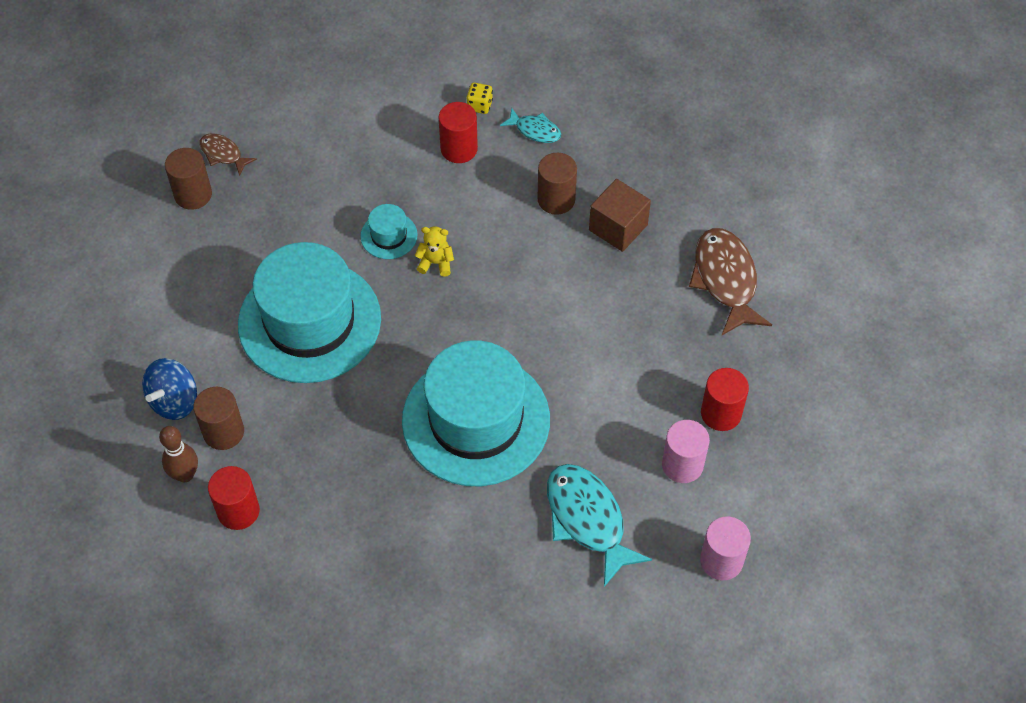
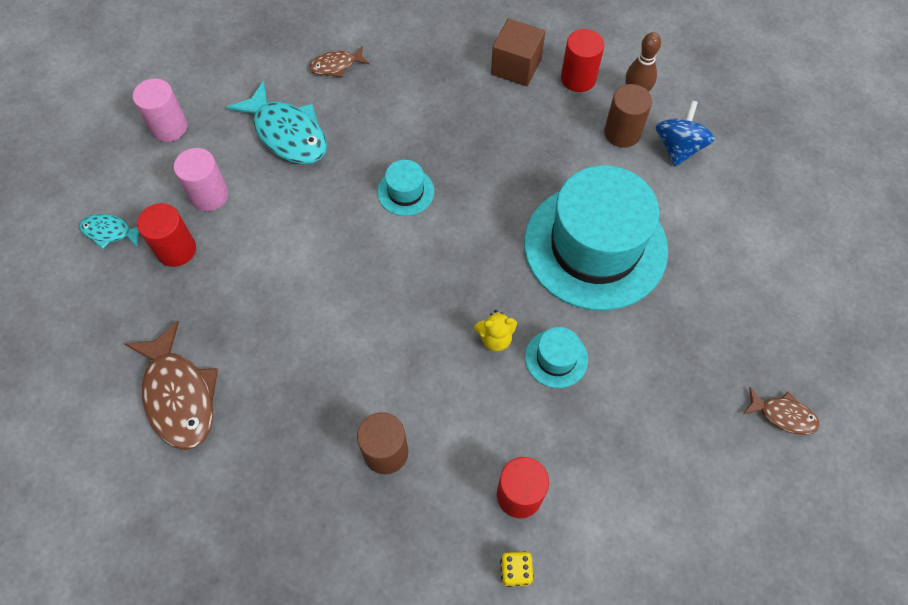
camera: 165 degrees right, 5 degrees up
(193, 194) = (785, 355): brown cylinder -> none
(476, 420) = (405, 192): turquoise hat -> turquoise hat, size x0.41
(513, 599) = (336, 66): none -> brown fish
(535, 130) = (435, 549): turquoise fish -> turquoise fish (110, 232)
(618, 227) = (307, 432): brown cube -> brown cube (516, 66)

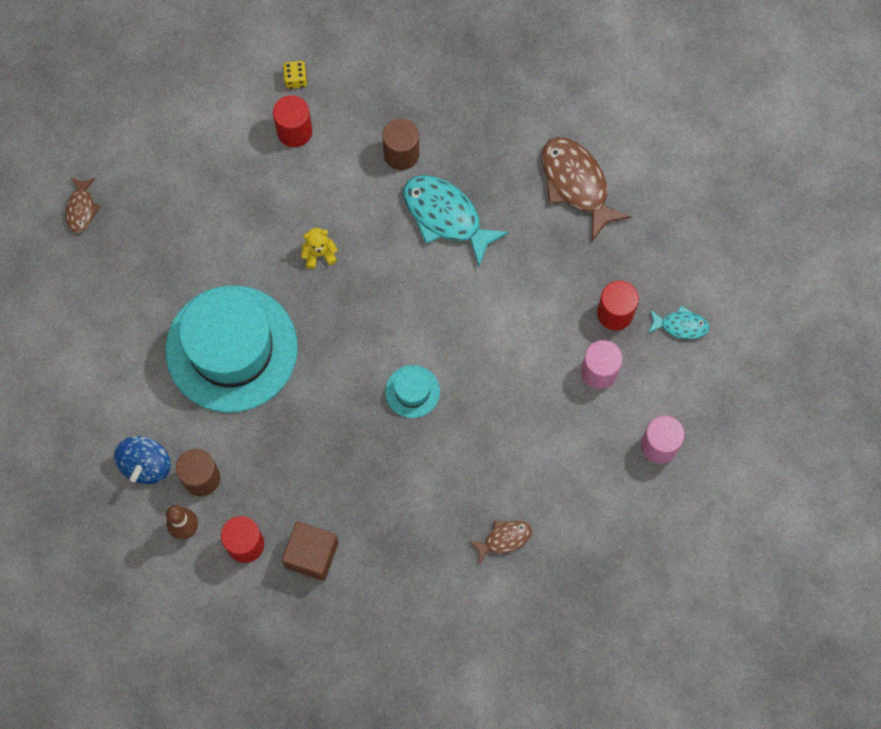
camera: 175 degrees right, 10 degrees up
(287, 133) = (538, 448): turquoise fish -> turquoise fish (446, 216)
(556, 358) = (267, 241): turquoise hat -> none
(783, 415) = (81, 209): brown fish -> brown fish turned 105 degrees counterclockwise

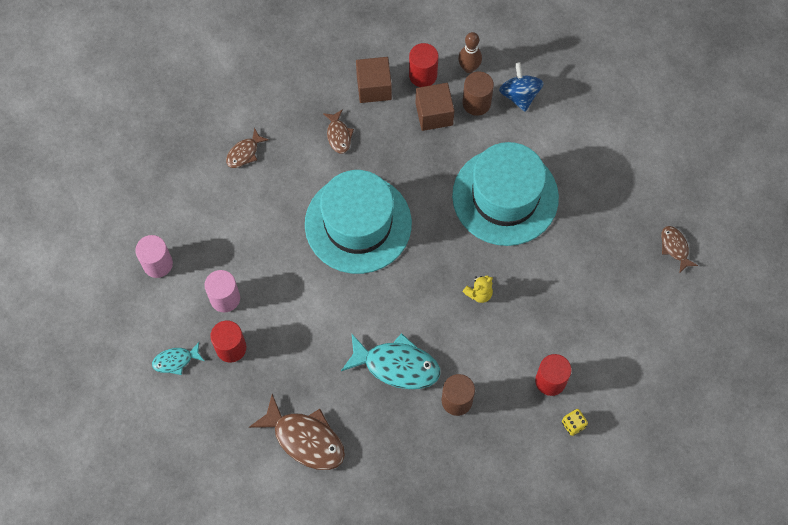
camera: 155 degrees right, 5 degrees down
(258, 487) = (434, 114): none -> brown cube
(383, 511) = (338, 135): none -> brown fish
(412, 391) = (358, 224): turquoise hat -> turquoise hat, size x2.43

